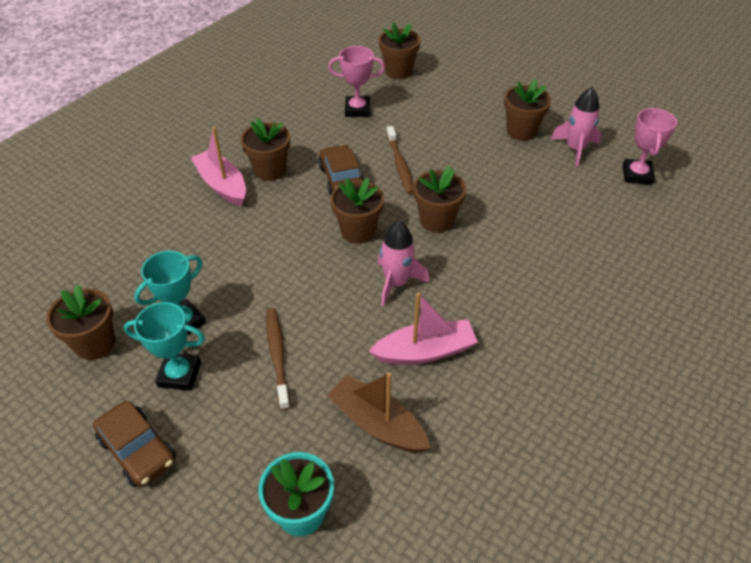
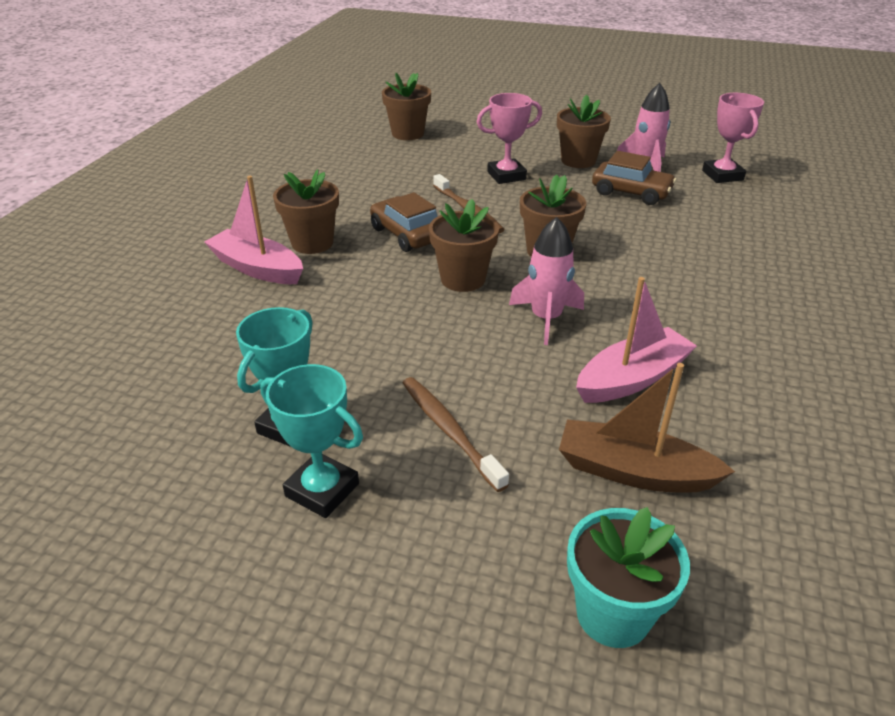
camera: 20 degrees left, 10 degrees down
(95, 344) = (166, 486): brown flower pot -> none
(137, 450) = (313, 608): brown car -> brown car (631, 192)
(179, 374) = (322, 490): turquoise trophy -> turquoise trophy turned 45 degrees clockwise
(357, 110) = (383, 172): pink trophy -> pink trophy (506, 176)

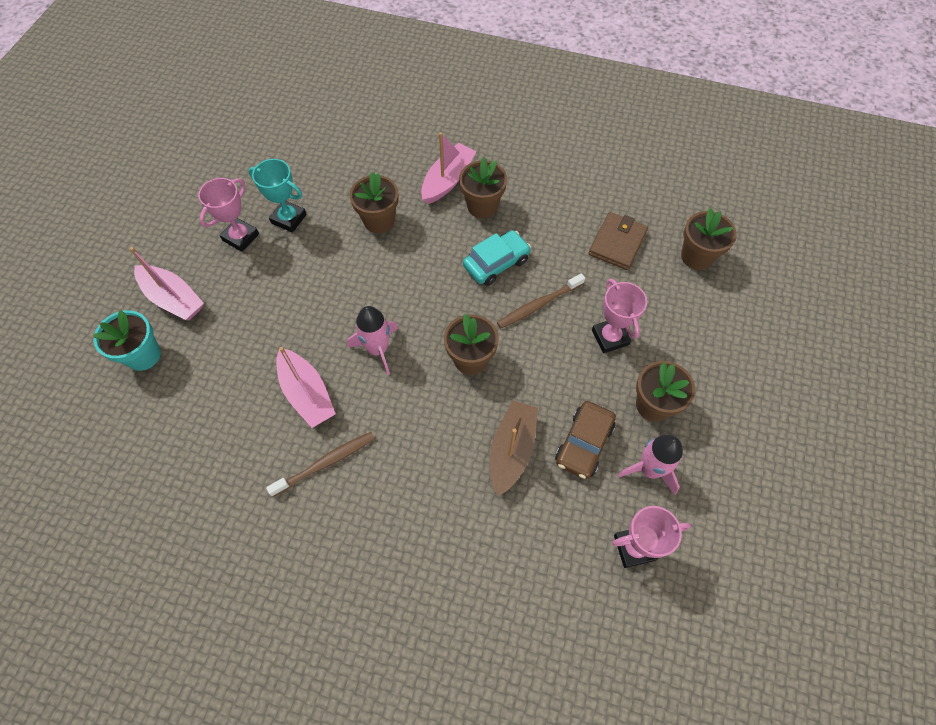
camera: 90 degrees right, 25 degrees up
(322, 490) = (241, 237): turquoise trophy -> pink trophy
(386, 167) = (617, 243): none -> brown wallet
(407, 234) = (496, 263): brown car -> turquoise car
(449, 431) = (274, 291): brown toothbrush -> brown toothbrush (326, 463)
(463, 279) = (430, 299): brown flower pot -> brown flower pot (379, 220)
(470, 582) = (173, 298): none -> pink boat
(633, 472) = (227, 380): brown boat -> brown boat (511, 450)

